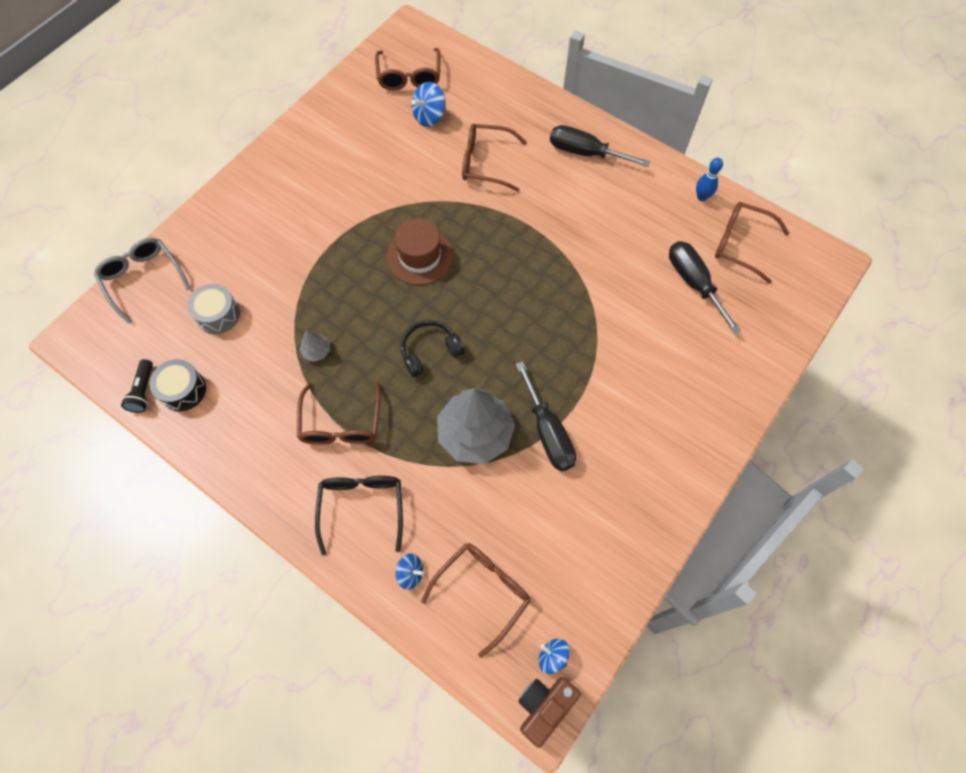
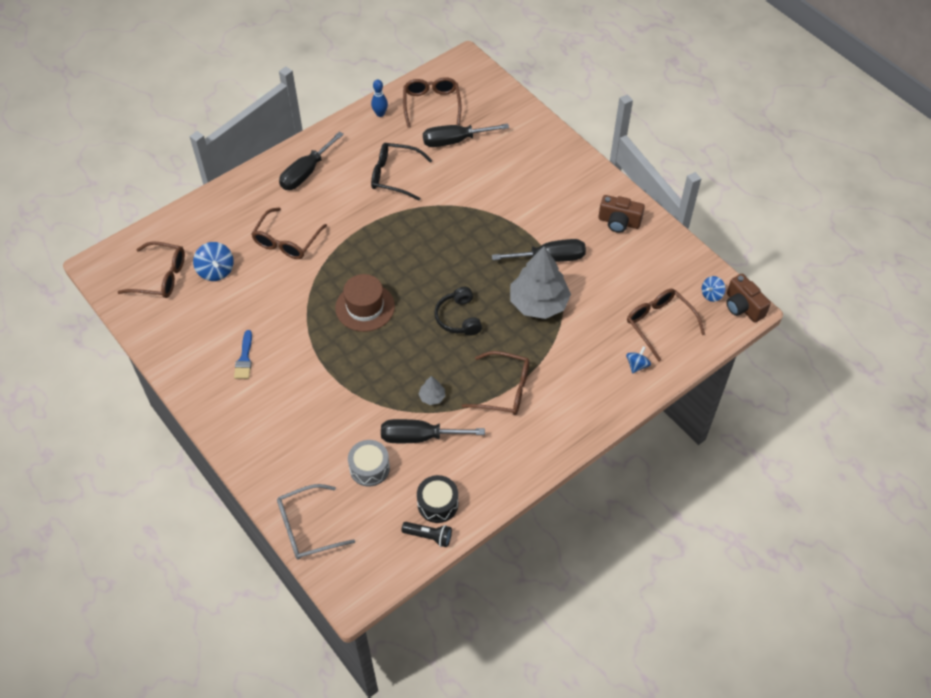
camera: 75 degrees left, 10 degrees down
(263, 351) = (419, 437): none -> black screwdriver
(329, 171) = (244, 358): none -> blue brush
(362, 507) = (579, 387): black glasses -> black glasses (394, 175)
(636, 506) = (619, 222): none -> brown camera
(741, 244) = (431, 104): brown glasses -> brown glasses turned 135 degrees clockwise

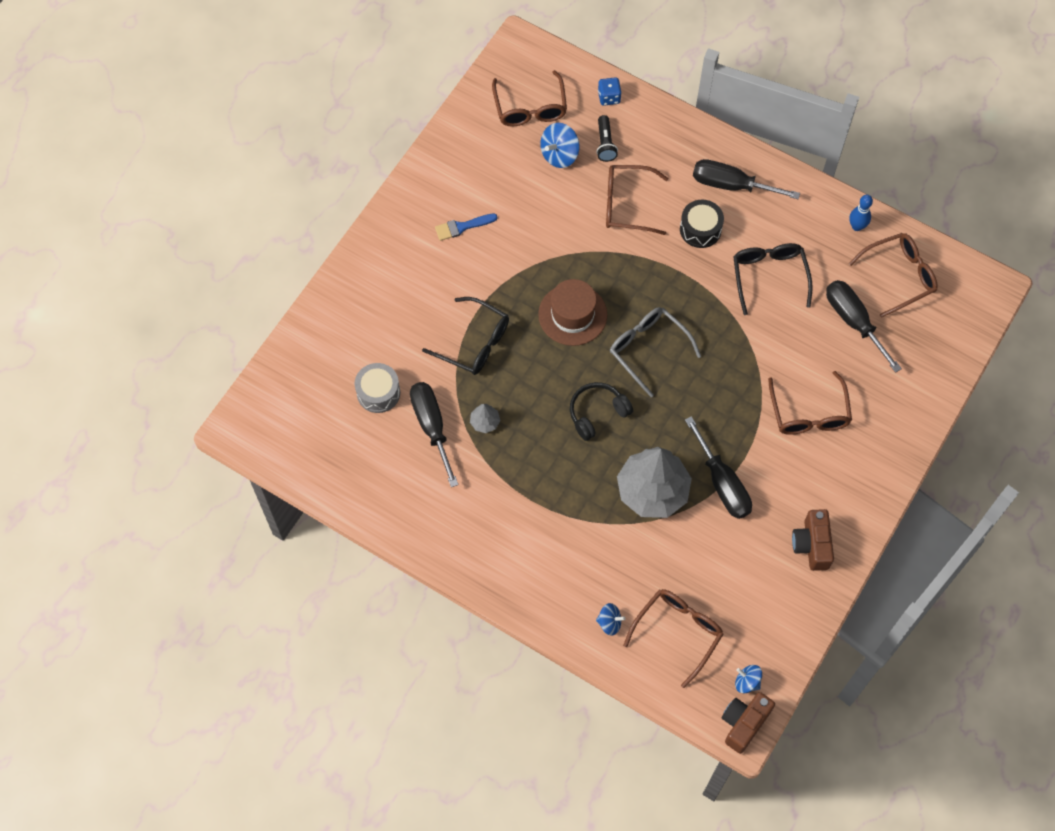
camera: 70 degrees right, 10 degrees up
(183, 222) = (609, 97): none -> blue dice
(307, 528) = (293, 361): grey glasses -> grey glasses (648, 349)
(357, 382) = (474, 343): none -> black glasses
(428, 536) = (322, 476): black flashlight -> black flashlight (605, 144)
(437, 504) = (360, 471): black drum -> black drum (700, 229)
(504, 390) = (522, 491): brown glasses -> brown glasses (809, 413)

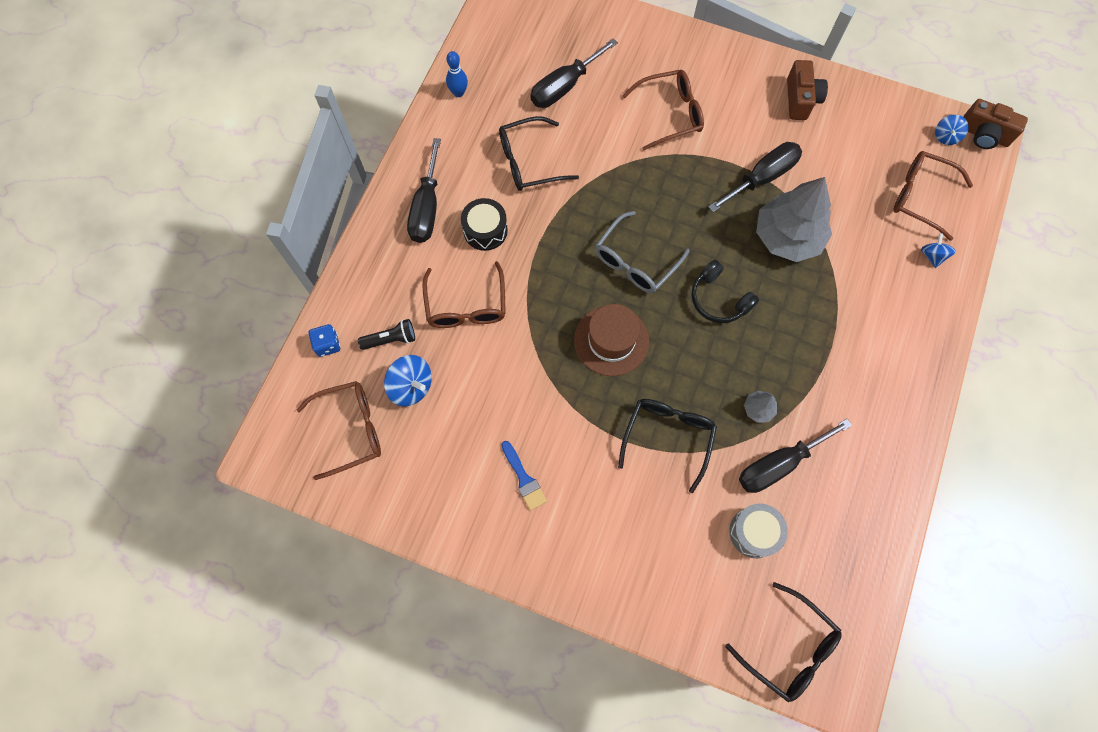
camera: 100 degrees left, 5 degrees up
(281, 397) = (789, 648): none -> black glasses
(811, 545) = (801, 99): brown camera -> brown camera turned 75 degrees counterclockwise
(899, 276) = (508, 54): brown glasses -> none

